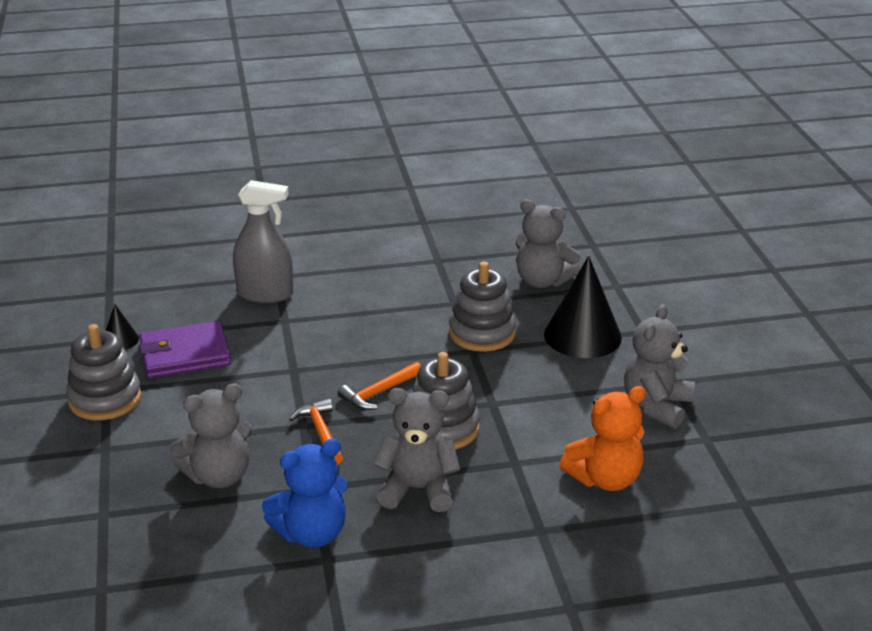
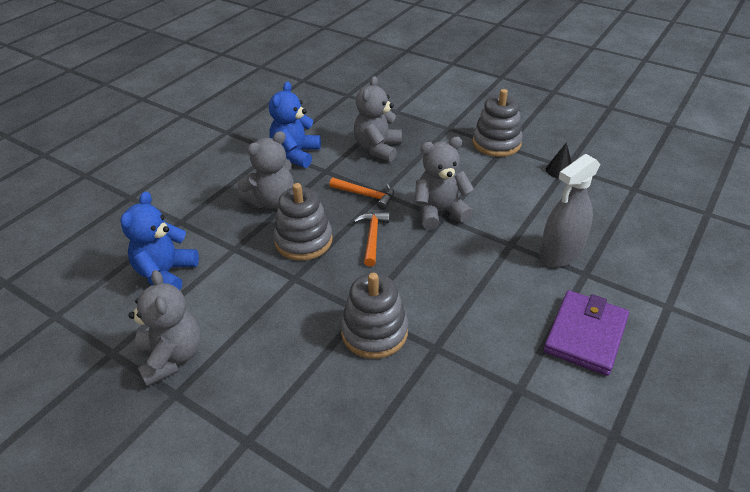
camera: 135 degrees right, 10 degrees up
(185, 354) = (513, 186): purple wallet -> purple wallet (585, 335)
(542, 281) = (402, 438): grey teddy bear -> grey teddy bear (440, 212)
(582, 336) = (295, 391): black cone -> none
(605, 479) = (166, 273): orange teddy bear -> blue teddy bear

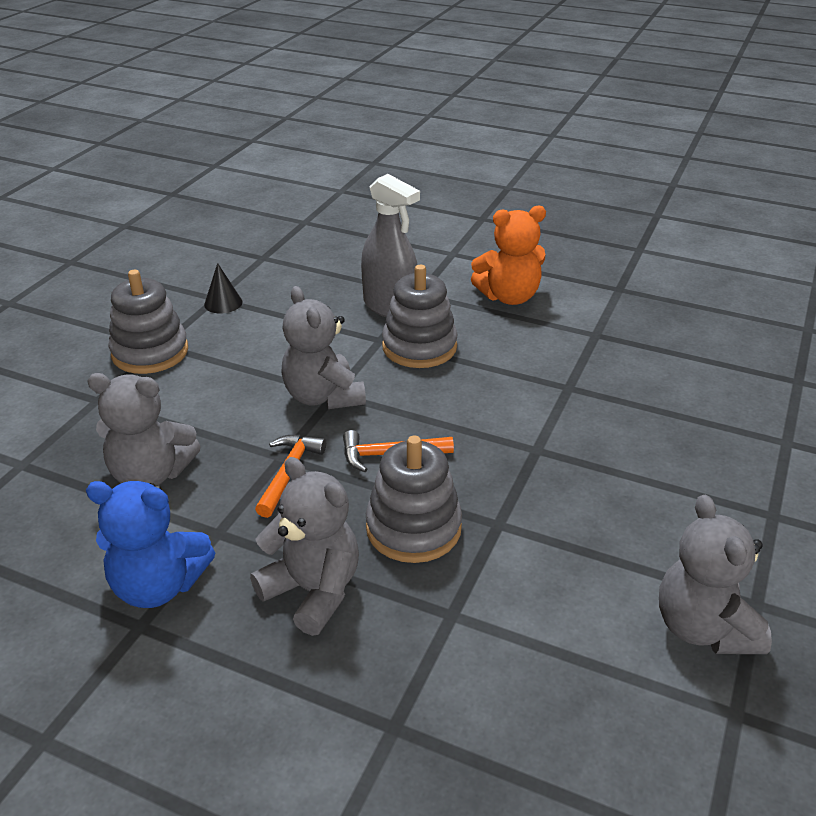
camera: 100 degrees left, 5 degrees down
(166, 273) = (541, 698): blue teddy bear -> none
(172, 357) = (703, 628): grey teddy bear -> grey teddy bear turned 75 degrees counterclockwise
(374, 332) = (566, 434): grey stacking toy -> grey stacking toy (419, 347)
(585, 335) = (509, 297): purple wallet -> orange teddy bear

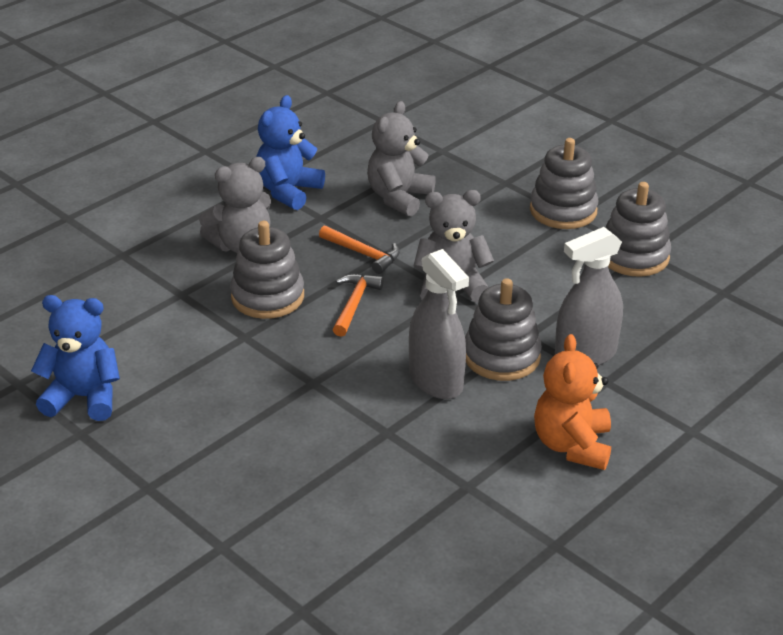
camera: 110 degrees right, 0 degrees up
(223, 303) = (633, 256): black cone -> grey stacking toy
(478, 375) = (436, 380): none -> grey spray bottle
(703, 628) = (83, 397): grey teddy bear -> blue teddy bear

